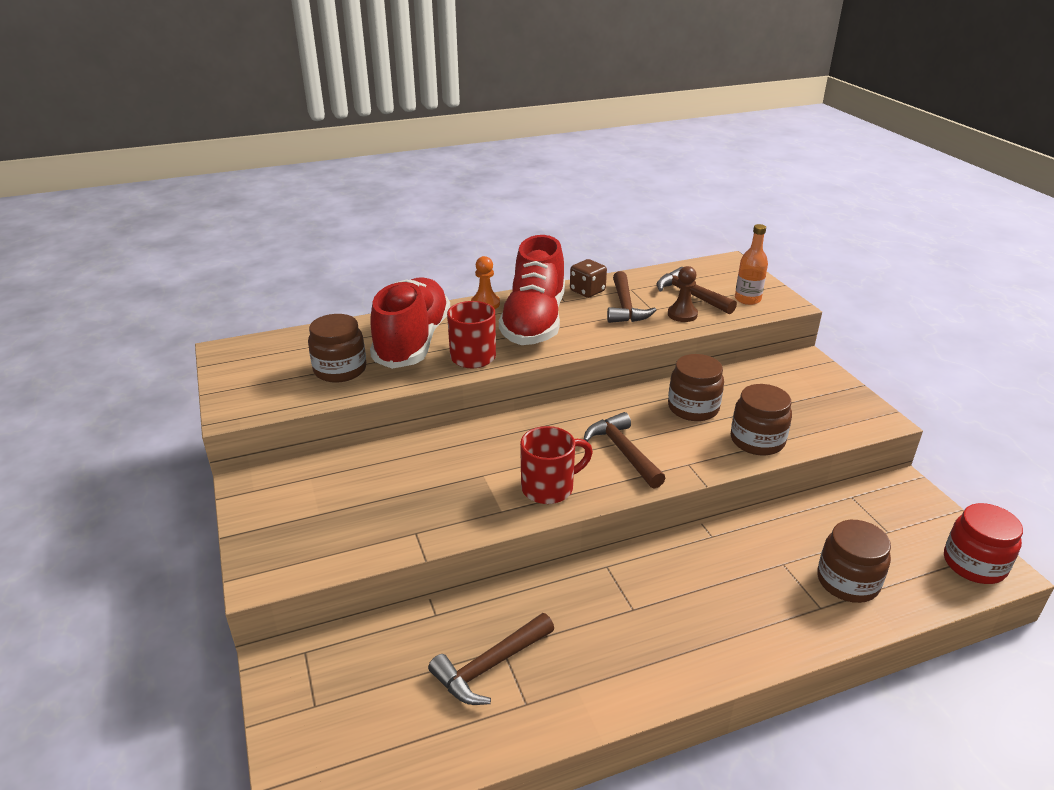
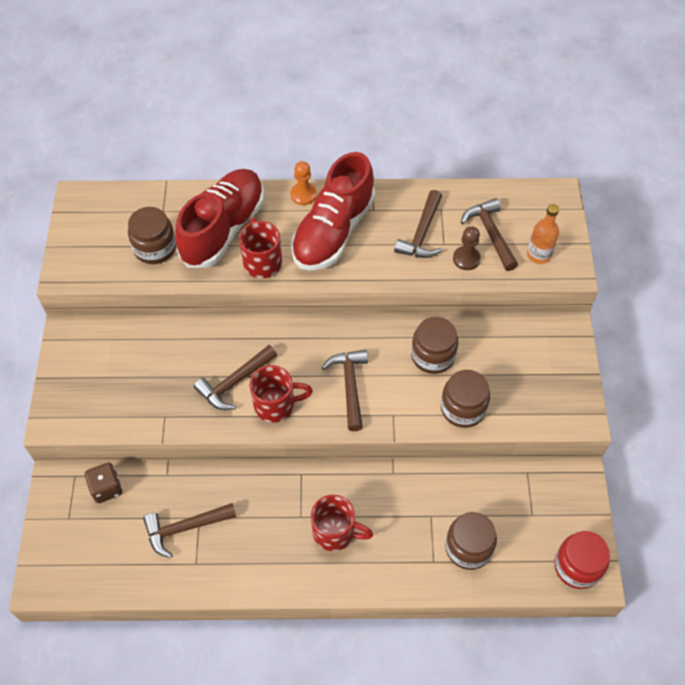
camera: 20 degrees right, 25 degrees up
(487, 480) = (234, 383): none -> brown hammer
(587, 291) = (400, 201): brown dice -> brown dice (106, 488)
(686, 612) = (335, 532): none -> red mug

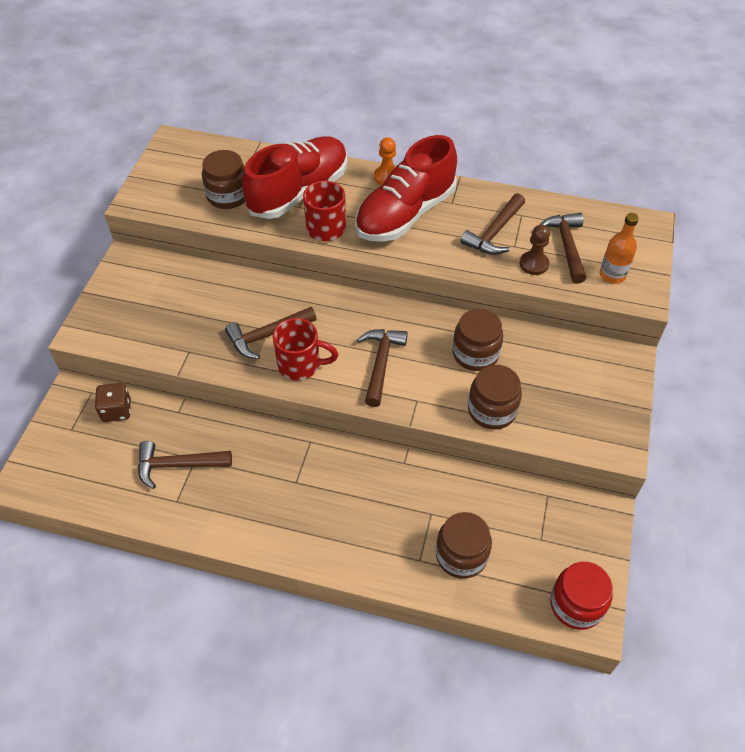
camera: 15 degrees right, 5 degrees down
(335, 532) = (326, 505): red mug -> none

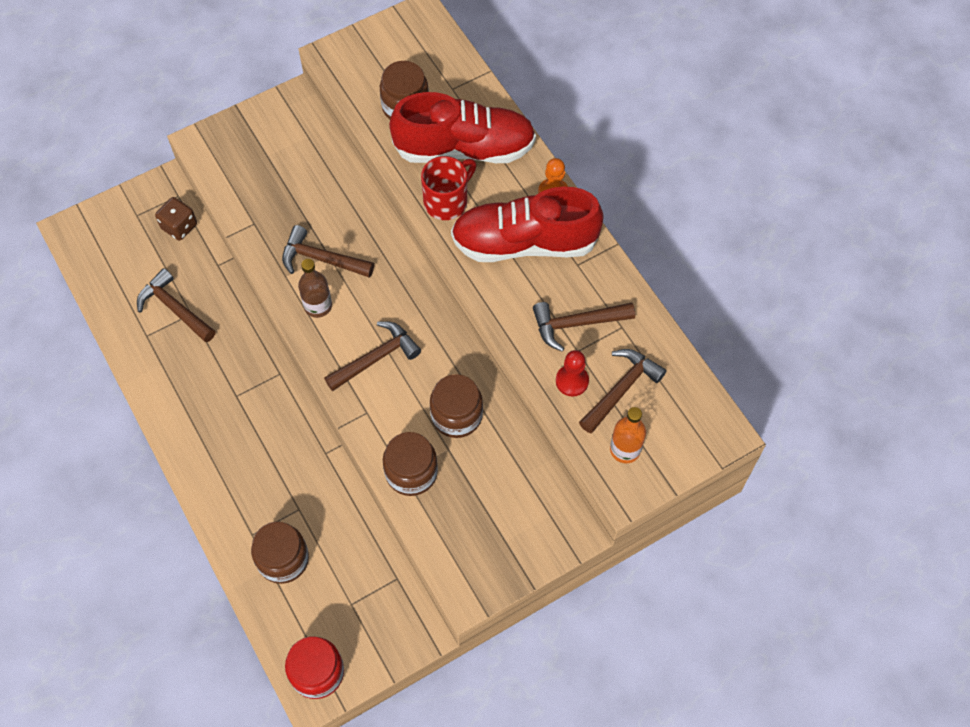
camera: 45 degrees right, 10 degrees up
(301, 365) = (318, 306): red mug -> brown bottle
(534, 264) = (572, 381): brown pawn -> red pawn

